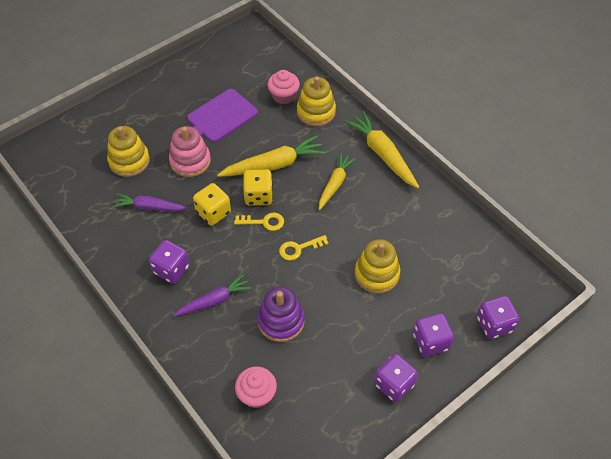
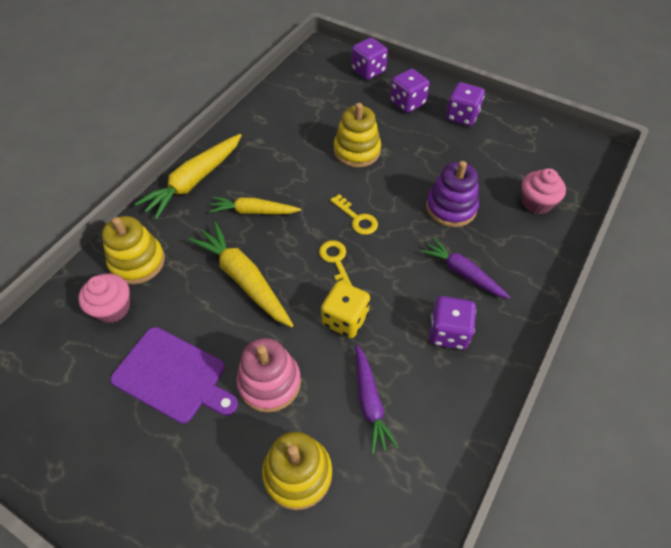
camera: 110 degrees left, 0 degrees up
(258, 196) = (299, 280): yellow dice -> none

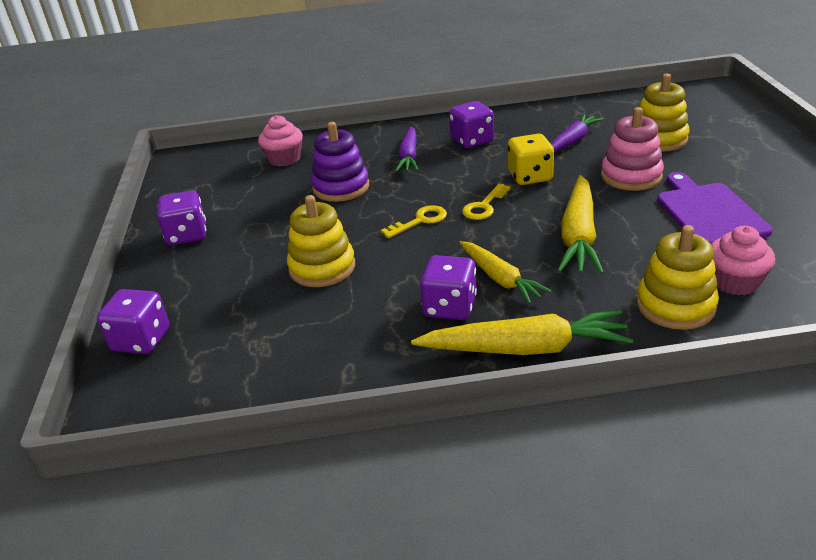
camera: 125 degrees left, 20 degrees down
(357, 218) = (420, 221): yellow key -> yellow key turned 45 degrees clockwise
(407, 103) = (192, 277): purple dice -> purple dice (450, 307)

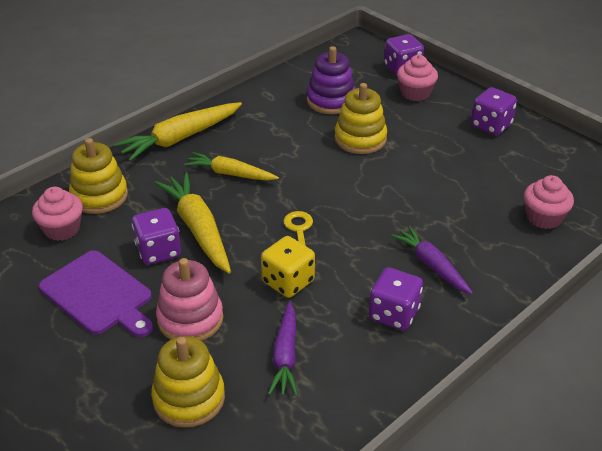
camera: 140 degrees right, 5 degrees up
(186, 299) = (415, 93): none -> pink cupcake
(341, 187) = (443, 206): purple stacking toy -> purple stacking toy (331, 101)
(420, 221) = (336, 198): yellow key -> none
(450, 307) = (246, 145): purple dice -> purple dice (158, 251)

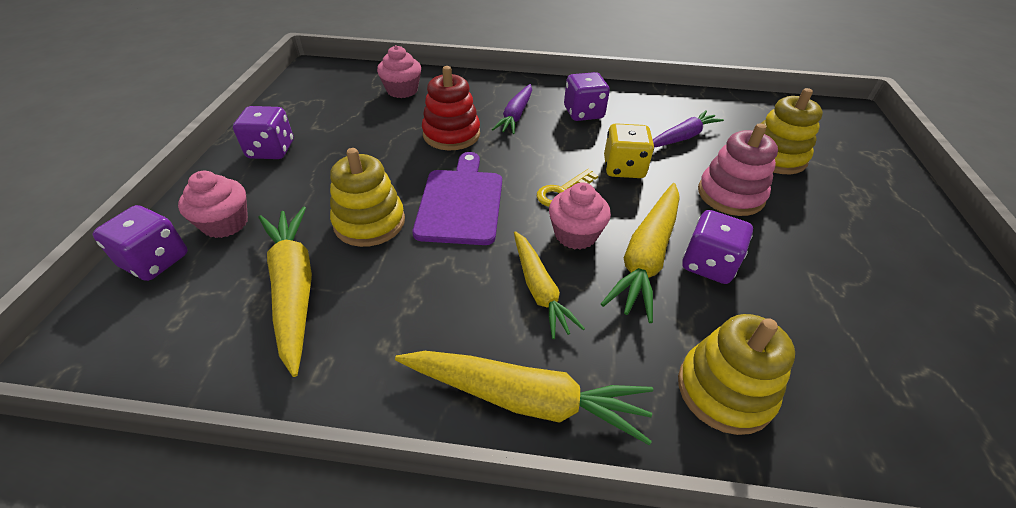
camera: 130 degrees left, 5 degrees up
(62, 229) = (809, 376): pink cupcake -> pink cupcake (575, 234)
(98, 295) = (804, 265): purple cutting board -> purple cutting board (461, 202)
(331, 101) = (294, 289): purple stacking toy -> yellow carrot
(434, 213) = (451, 134): none -> red stacking toy

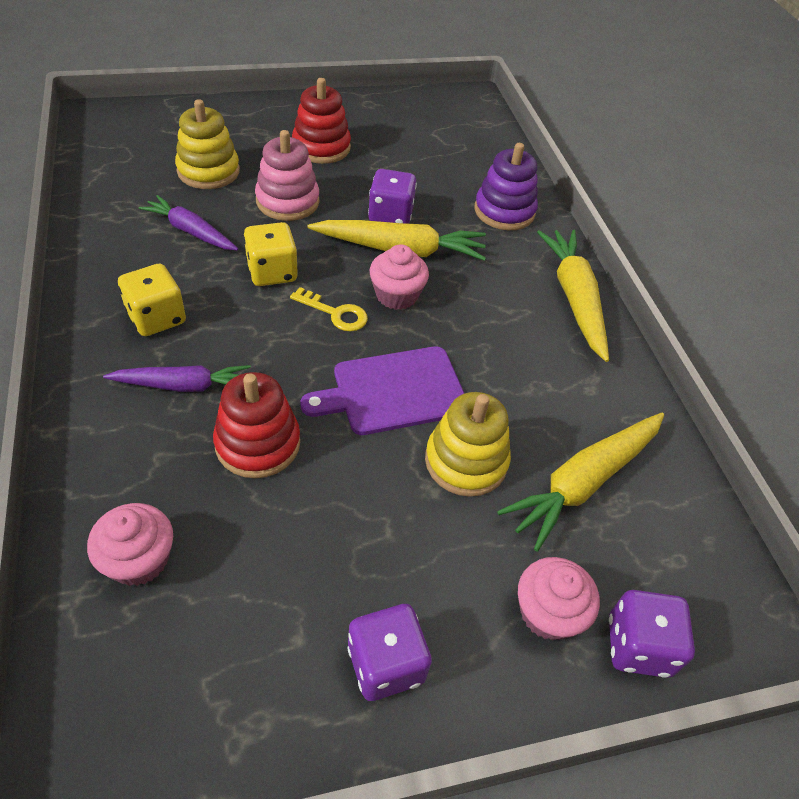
camera: 115 degrees left, 5 degrees up
(539, 289) = (476, 308): yellow carrot -> none
(583, 113) = (157, 318): purple dice -> yellow dice
(724, 390) = (504, 211): yellow stacking toy -> purple stacking toy
(844, 239) = (321, 147): none -> red stacking toy

